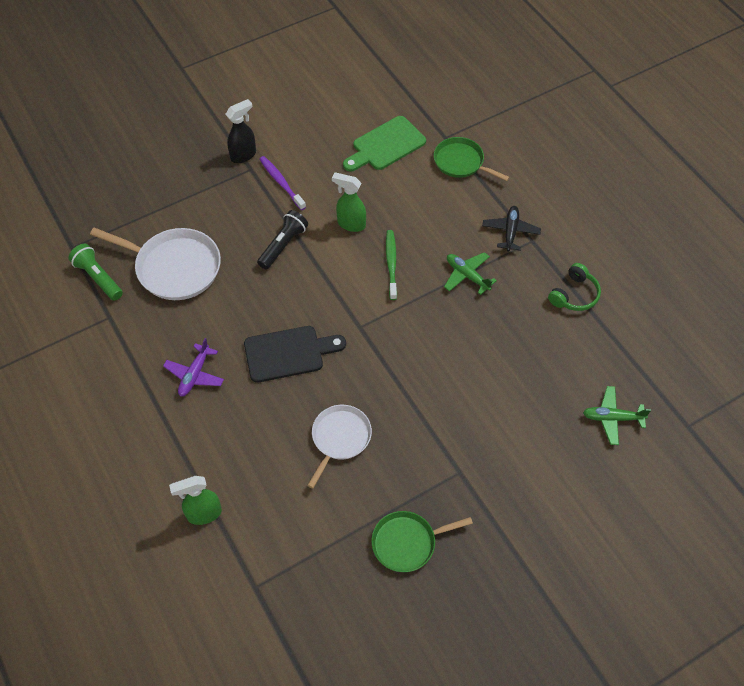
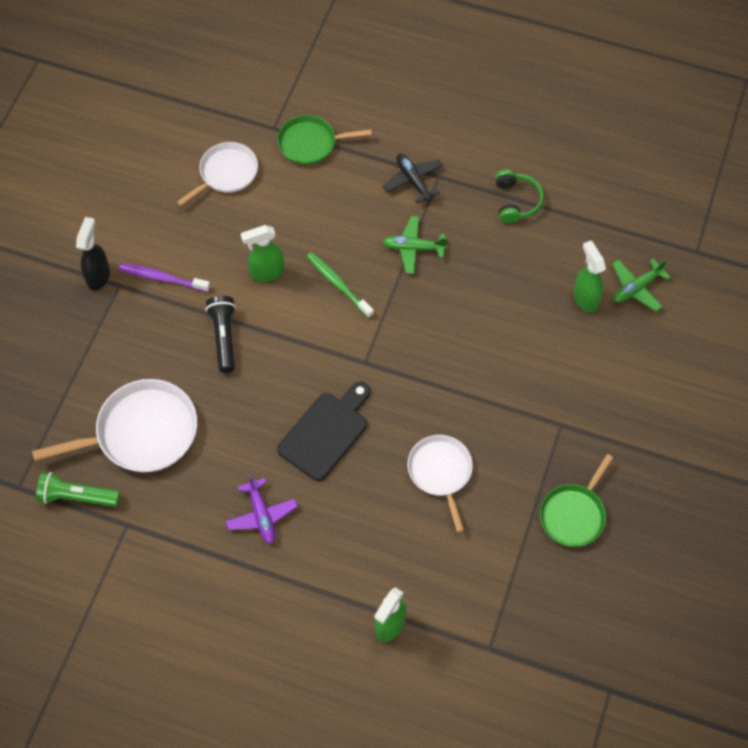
camera: 40 degrees left, 5 degrees up
(386, 145) = (226, 173): green cutting board -> white pan
(563, 397) = (585, 298): none -> green spray bottle

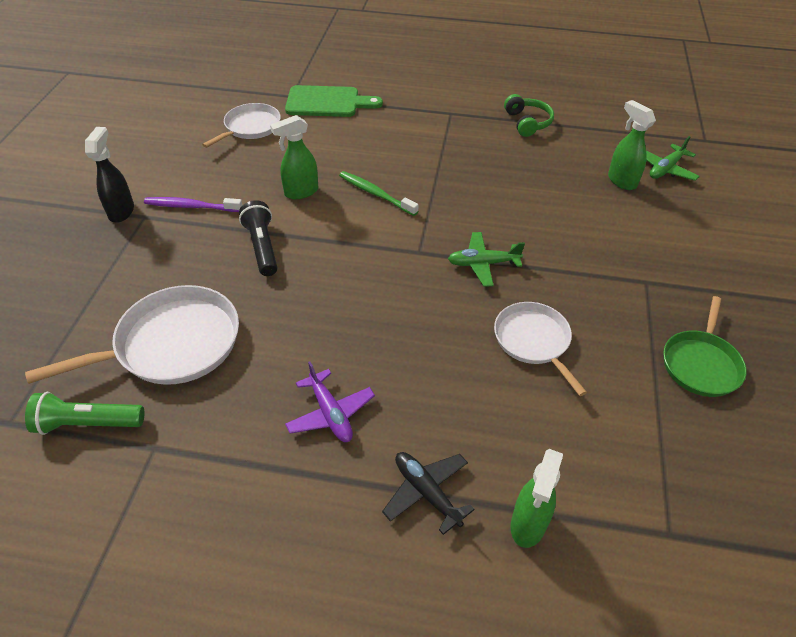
camera: 10 degrees left, 15 degrees down
(310, 143) = (327, 102): green pan -> green cutting board
(326, 432) = (391, 318): black cutting board -> none
(413, 181) = (428, 117): black plane -> black plane (427, 493)
(413, 248) = (443, 161): green plane -> green plane (483, 264)

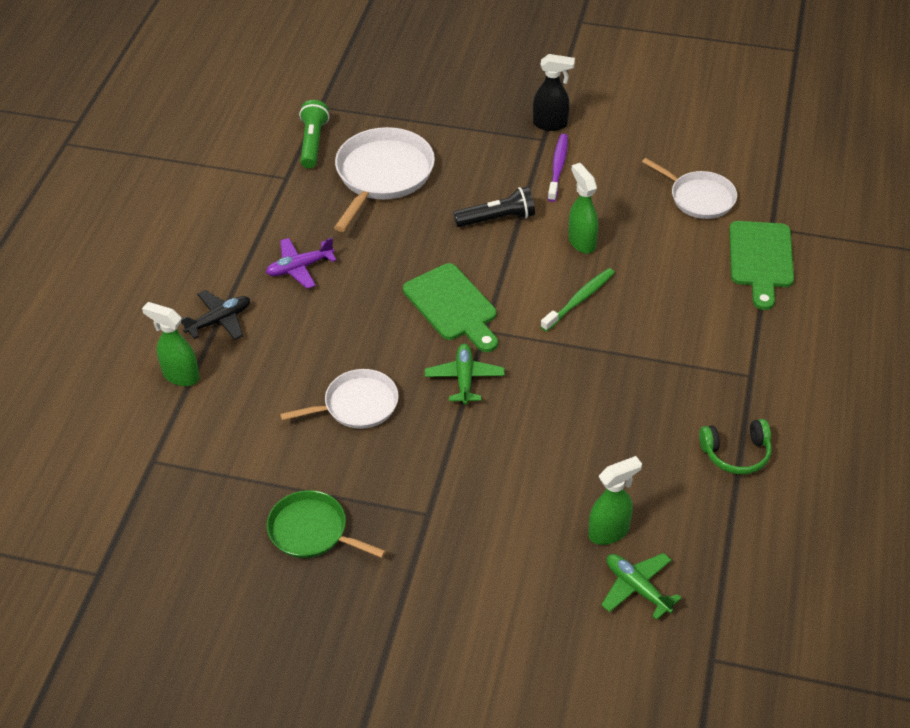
camera: 95 degrees right, 0 degrees up
(172, 344) = (383, 175): white pan -> white pan turned 135 degrees counterclockwise
(388, 275) = (453, 306): none -> green cutting board

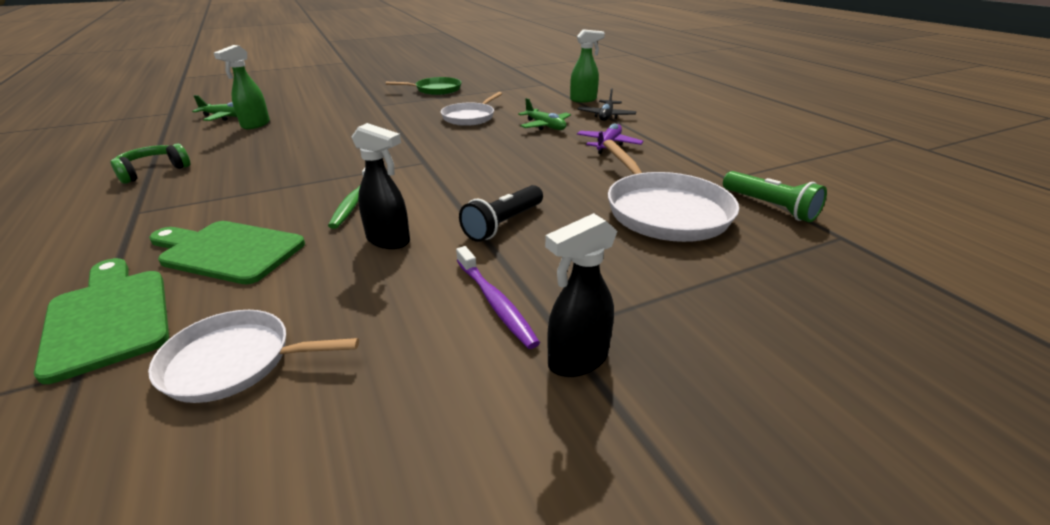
camera: 140 degrees right, 15 degrees down
(453, 306) = (466, 164): green cutting board -> green cutting board (227, 251)
(464, 379) = (413, 141): green plane -> green plane (545, 126)
(581, 242) = (389, 241): green spray bottle -> black spray bottle

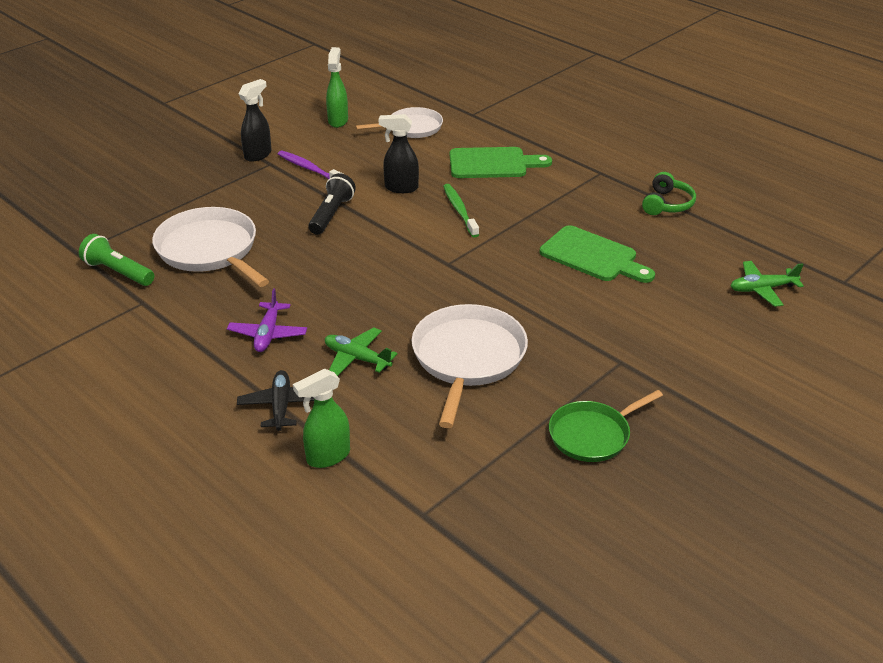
camera: 160 degrees right, 5 degrees up
(108, 317) = (497, 129): green cutting board -> green cutting board (593, 256)
(255, 125) = (701, 282): green spray bottle -> green spray bottle (338, 121)
(470, 117) = (468, 358): white pan -> white pan, size x1.57

